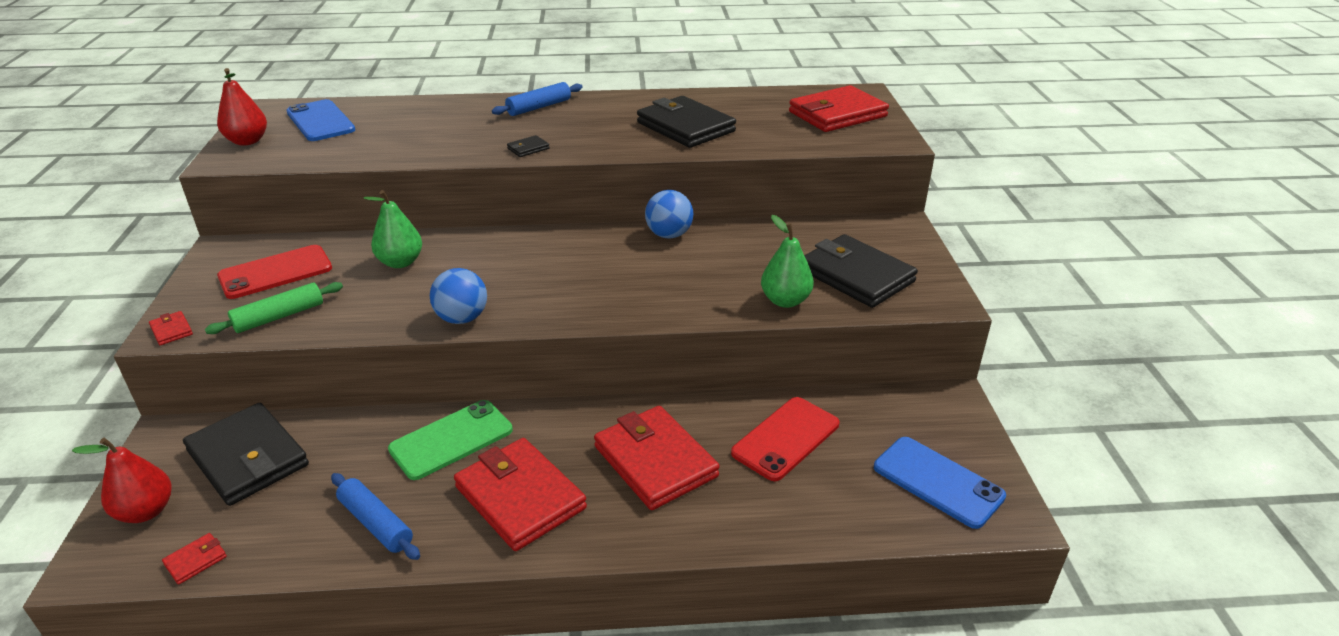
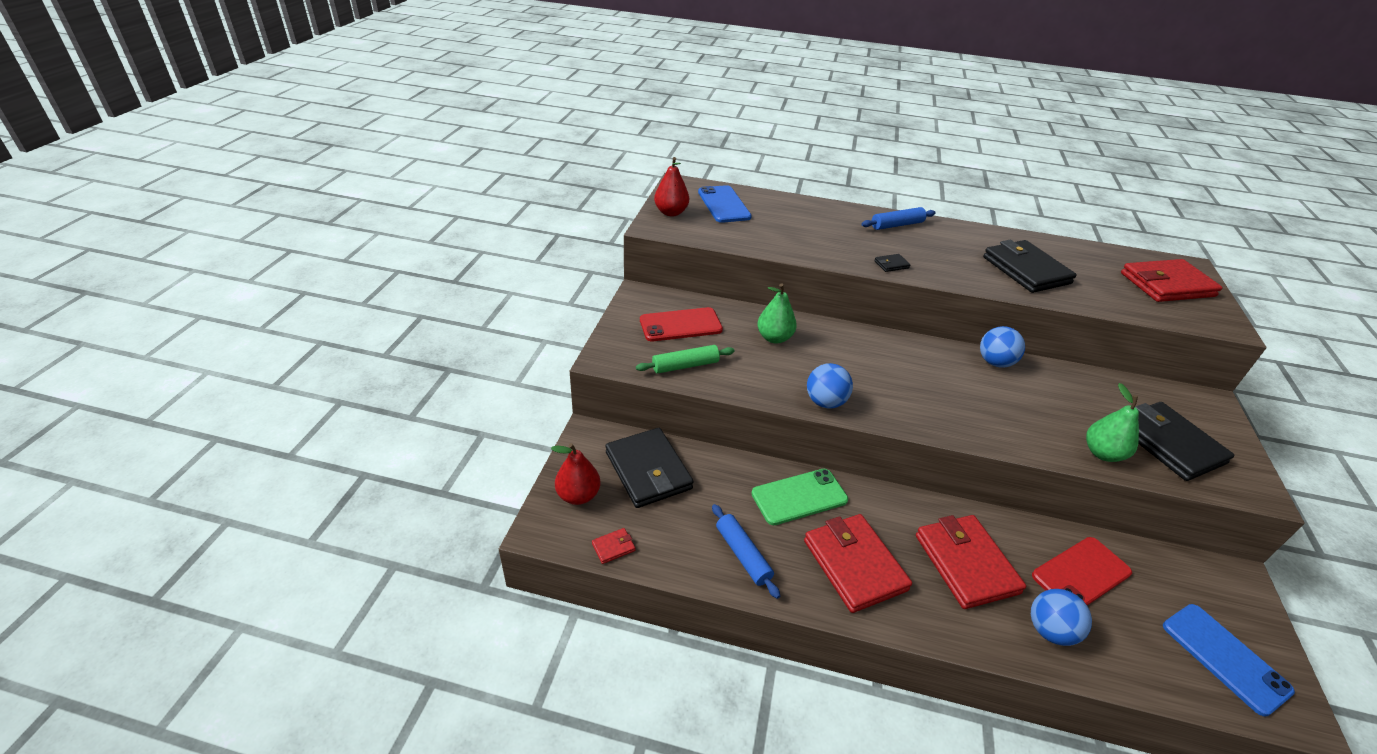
camera: 15 degrees right, 5 degrees up
(171, 330) = (609, 358): red wallet -> none
(751, 506) = (1050, 630): none -> blue ball

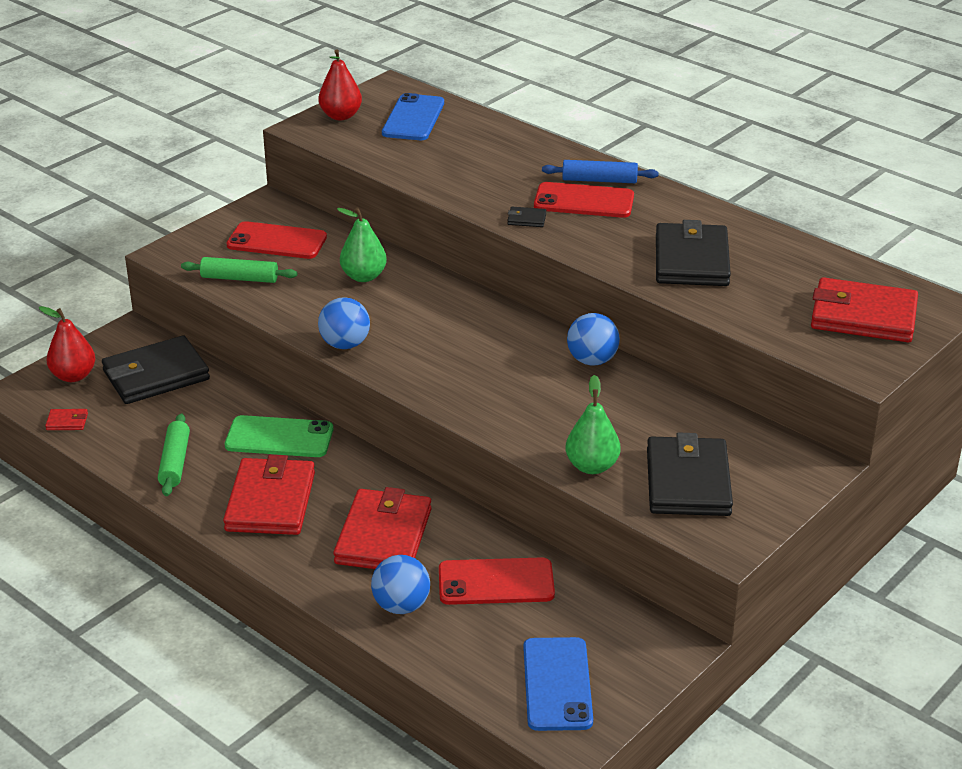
camera: 30 degrees right, 5 degrees down
(648, 470) = (156, 375): black wallet -> black wallet turned 60 degrees clockwise
(743, 555) = (175, 462): blue rolling pin -> green rolling pin
(908, 242) = (584, 201): none -> red phone

